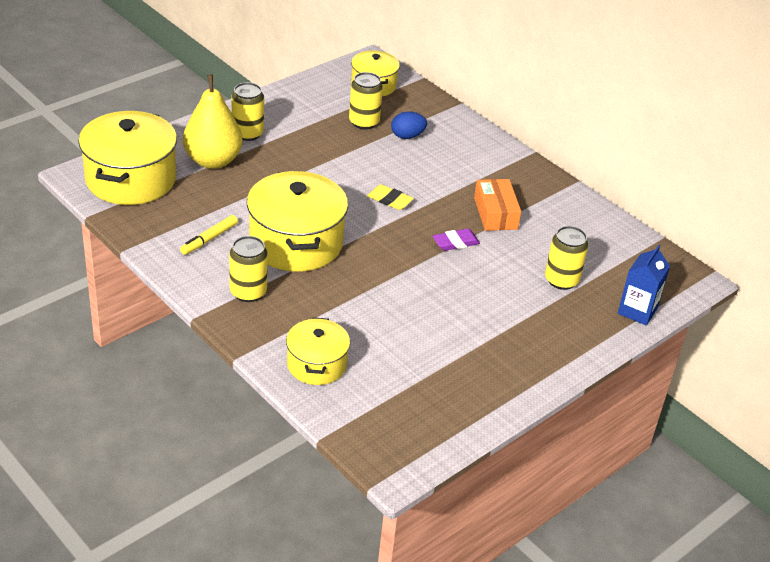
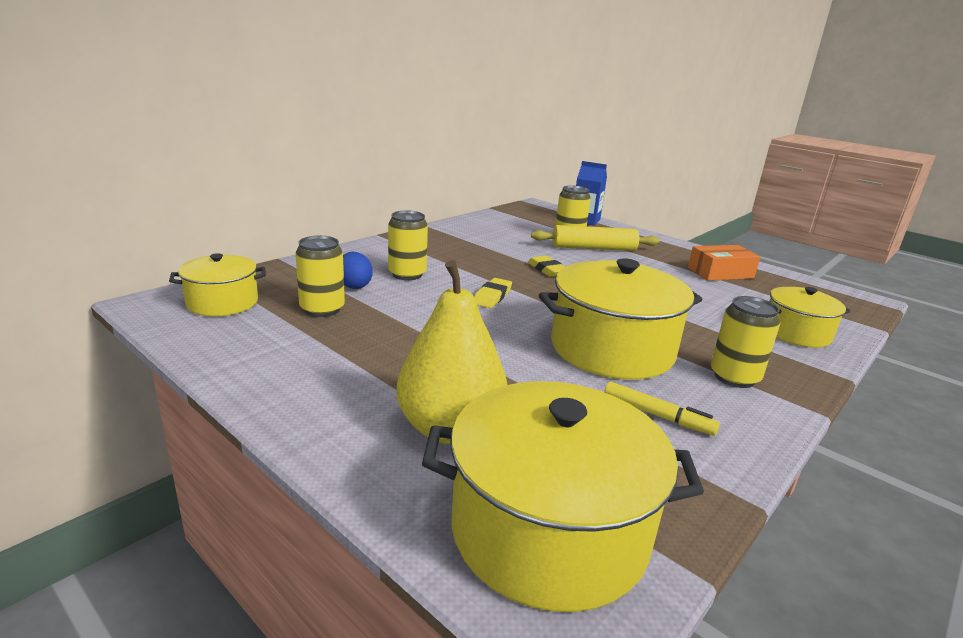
camera: 95 degrees left, 15 degrees down
(247, 133) = (358, 398): yellow can -> yellow can (407, 274)
(455, 243) = (547, 270): purple eraser -> yellow eraser
(495, 213) = (489, 253): orange box -> orange box (720, 273)
(528, 291) = (593, 248): none -> yellow rolling pin

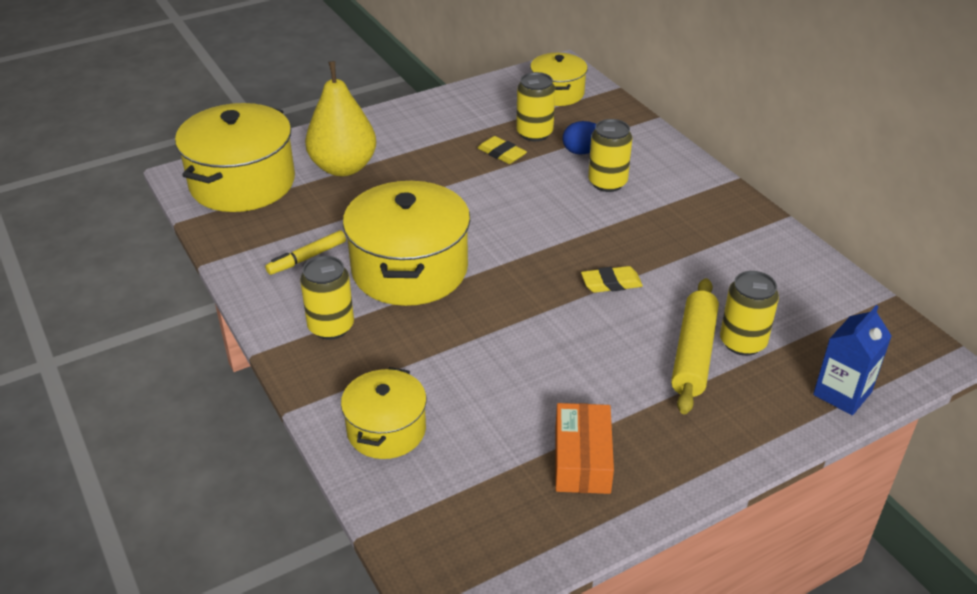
camera: 110 degrees right, 15 degrees up
(492, 297) = (540, 225): yellow eraser -> yellow eraser (501, 153)

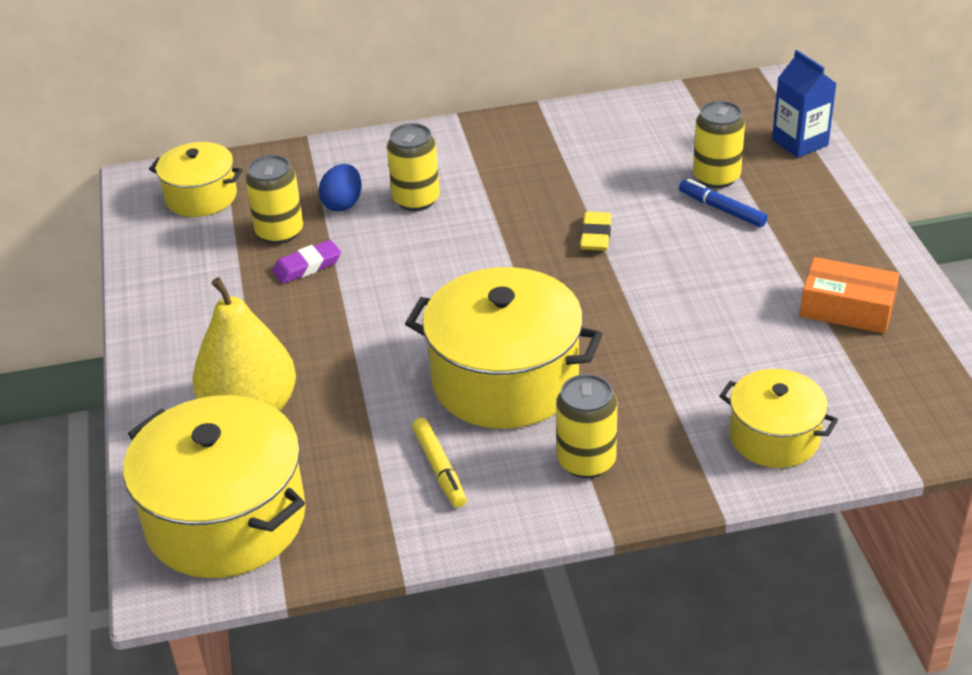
camera: 70 degrees left, 0 degrees up
(501, 153) = (307, 266): yellow eraser -> purple eraser
(693, 353) = (722, 209): yellow rolling pin -> blue marker

